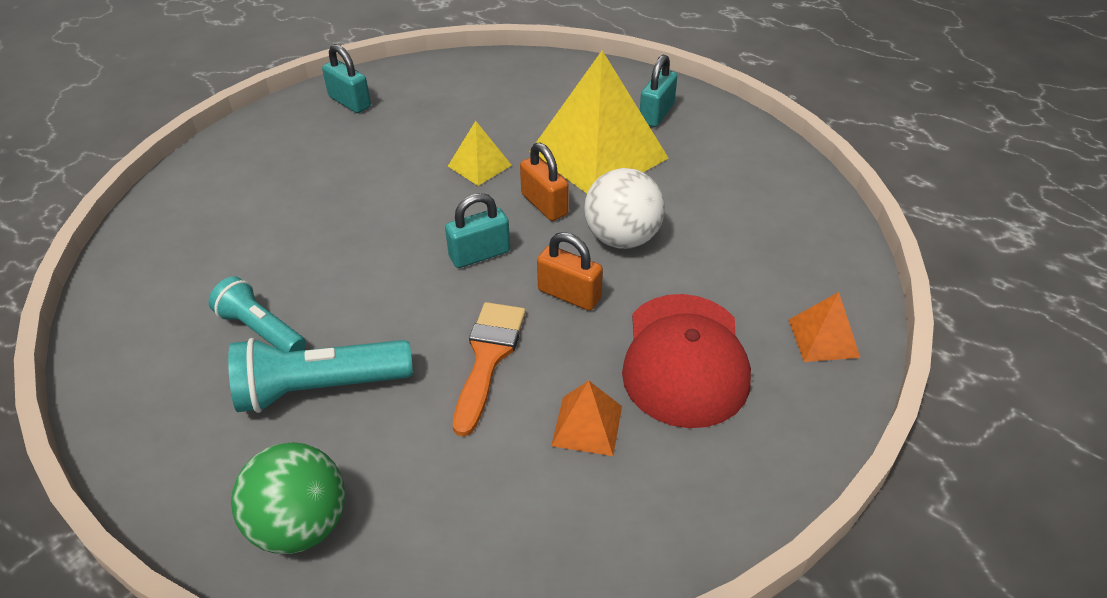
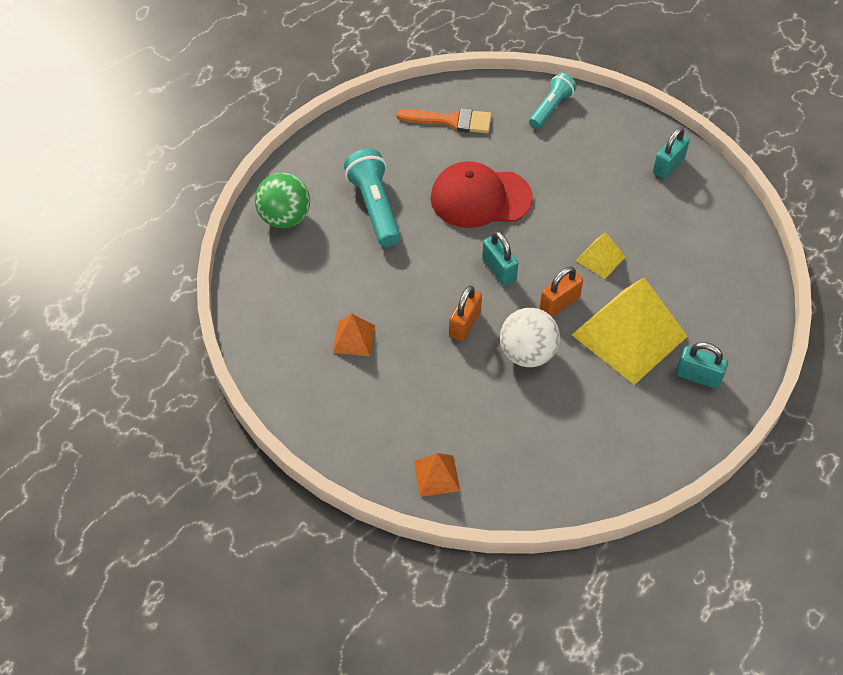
camera: 85 degrees right, 10 degrees up
(261, 330) = (417, 170): turquoise flashlight -> turquoise flashlight (551, 108)
(488, 358) = (404, 284): orange brush -> orange brush (451, 121)
(685, 359) = (410, 391): red cap -> red cap (480, 198)

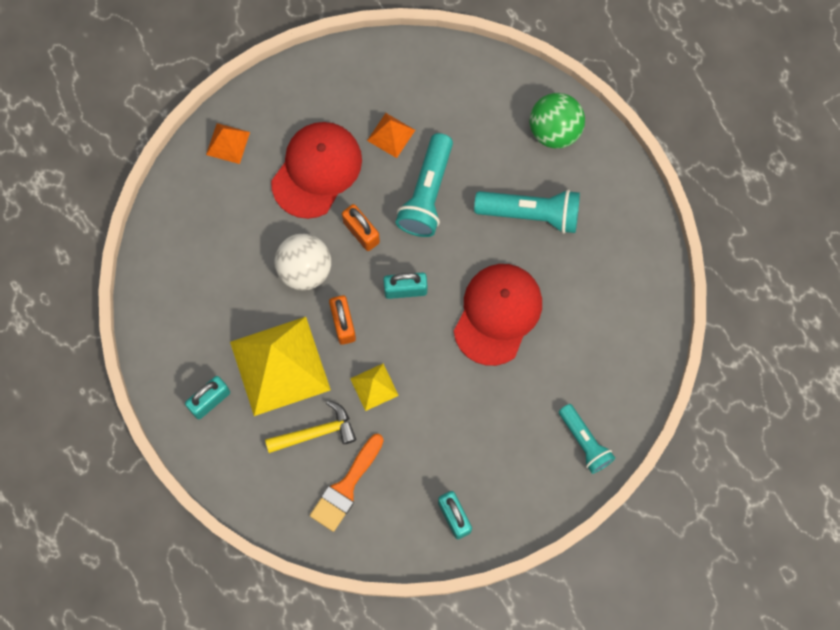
camera: 115 degrees right, 20 degrees up
(398, 288) = (427, 194): none -> turquoise flashlight
(423, 385) = (316, 170): none -> red cap
(451, 121) = (611, 334): orange brush -> orange brush (346, 487)
(668, 284) = (316, 432): none -> yellow hammer

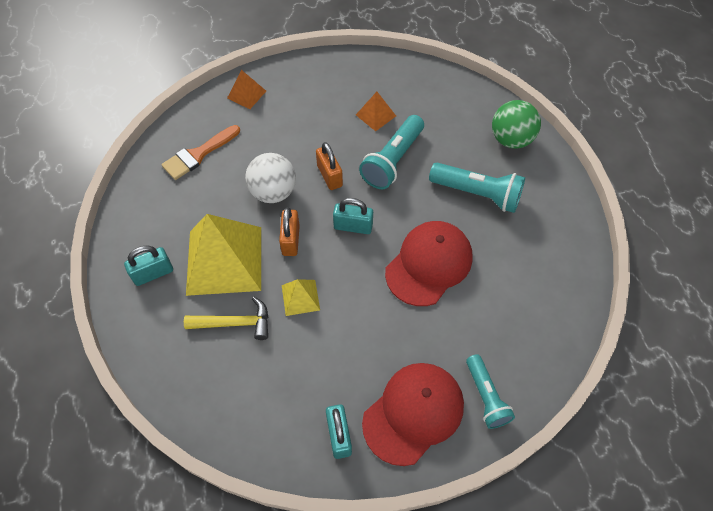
camera: 15 degrees right, 15 degrees down
(316, 170) = (308, 126): red cap -> red cap (413, 413)
(346, 487) = (244, 379): orange brush -> orange brush (198, 154)

